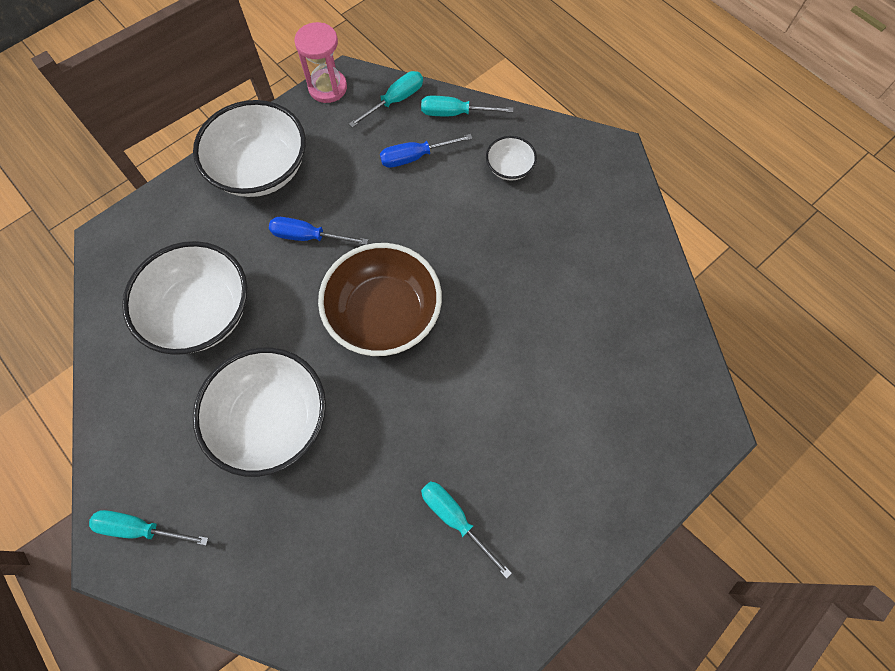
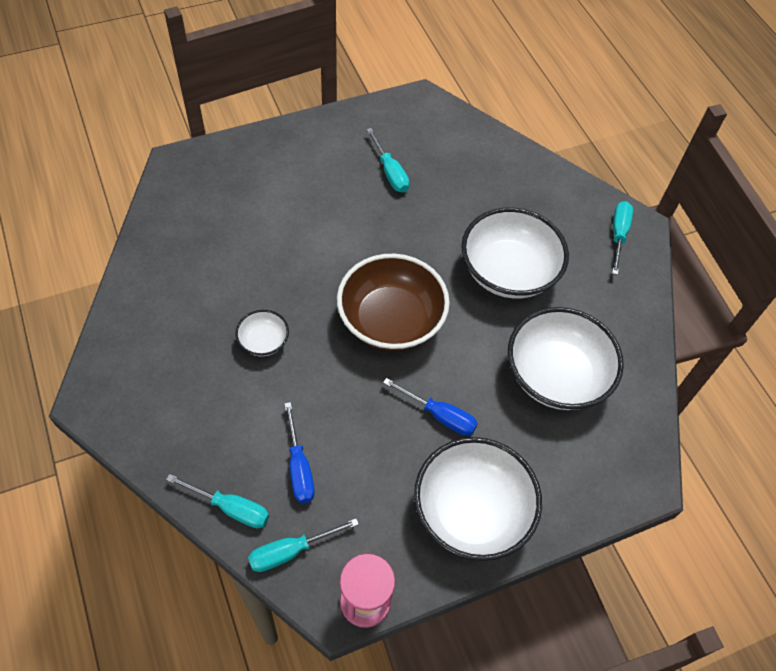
camera: 165 degrees left, 10 degrees down
(140, 528) = (618, 235): turquoise screwdriver -> turquoise screwdriver turned 105 degrees counterclockwise
(415, 157) = (299, 467): blue screwdriver -> blue screwdriver turned 75 degrees clockwise
(509, 168) = (207, 420): white bowl -> white bowl (263, 341)

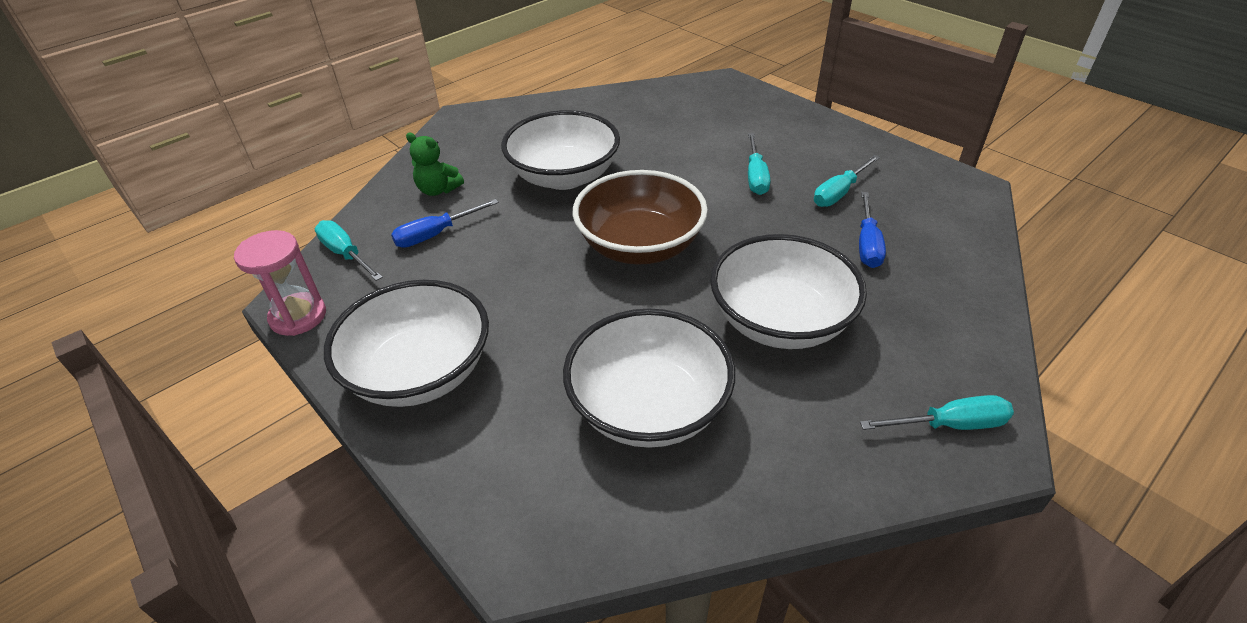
camera: 75 degrees right, 15 degrees down
(226, 451) = (438, 190): none -> green teddy bear
(230, 508) = (382, 208): turquoise screwdriver -> turquoise screwdriver (756, 176)
(263, 341) = (564, 176): white bowl -> white bowl, size x2.12
(439, 415) = (536, 313): blue screwdriver -> blue screwdriver (867, 244)

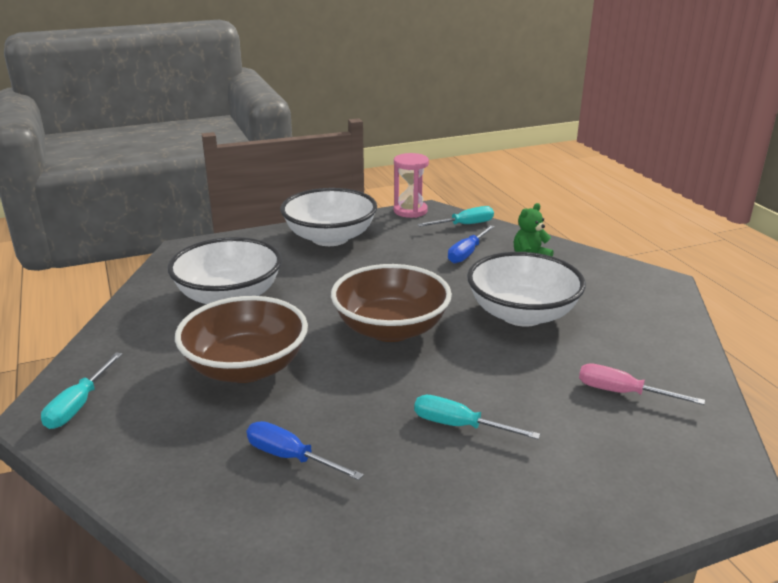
camera: 110 degrees right, 15 degrees down
(436, 234) = (467, 253): blue screwdriver -> blue screwdriver turned 135 degrees counterclockwise
(657, 119) = (622, 393): none -> pink screwdriver
(780, 321) = (246, 368): white bowl -> brown bowl
(839, 193) = (390, 477): turquoise screwdriver -> none

